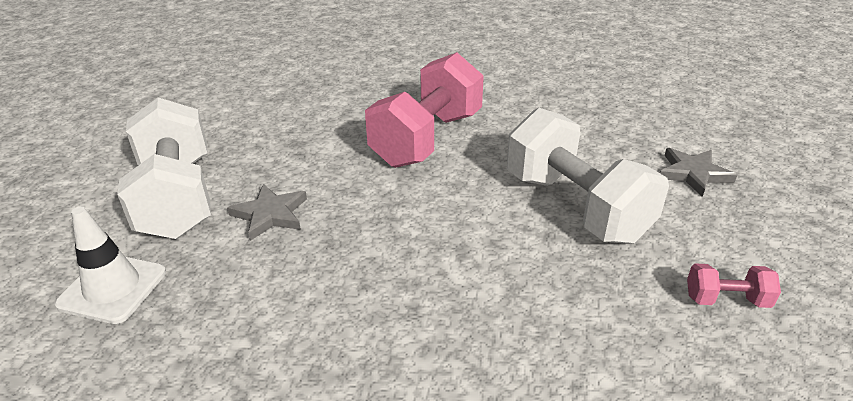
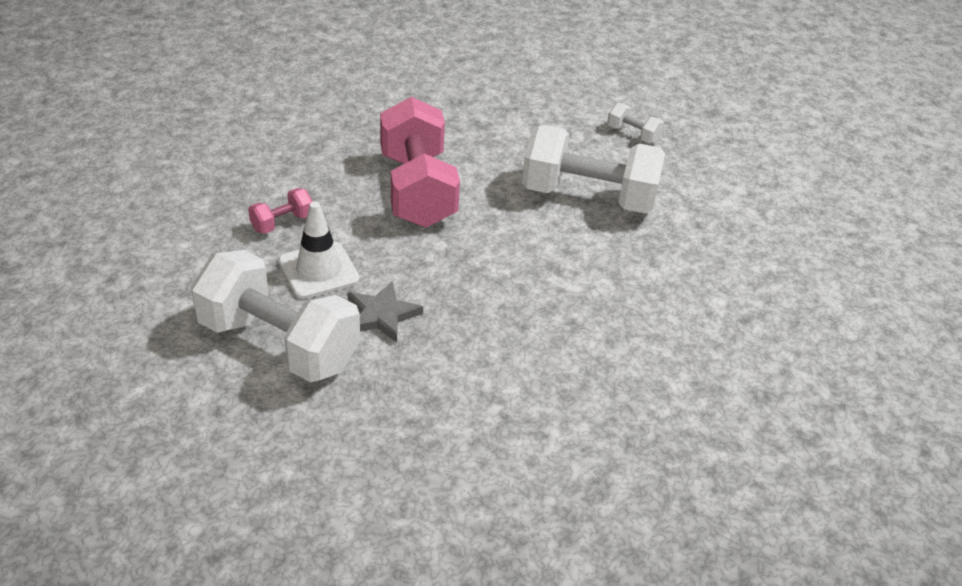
camera: 45 degrees left, 5 degrees up
(112, 288) = (345, 434): white traffic cone -> white traffic cone (319, 270)
(693, 173) = (633, 134): grey star -> white dumbbell
(726, 300) = (732, 218): pink dumbbell -> pink dumbbell (282, 223)

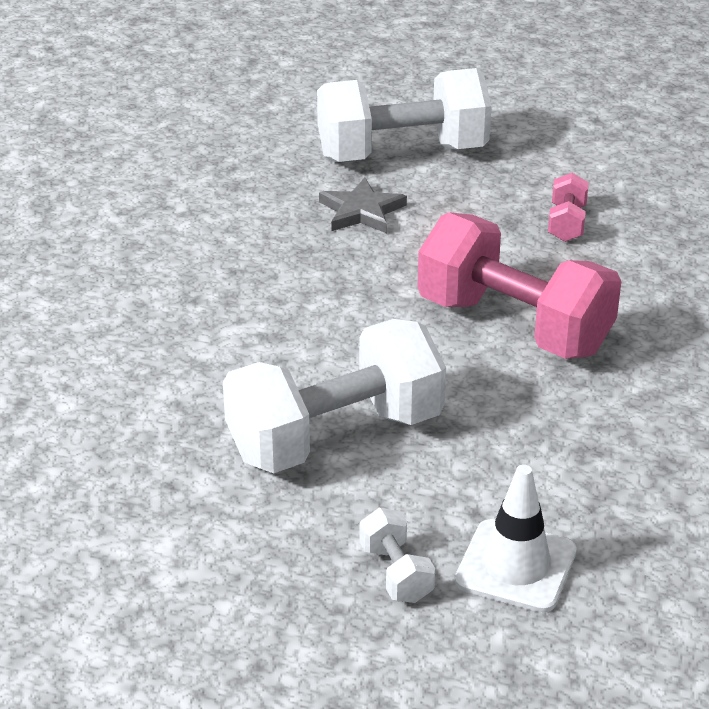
camera: 140 degrees right, 5 degrees down
(319, 270) = (467, 210): white traffic cone -> white traffic cone (516, 566)
(633, 134) = (396, 573): white dumbbell -> white dumbbell turned 75 degrees clockwise

